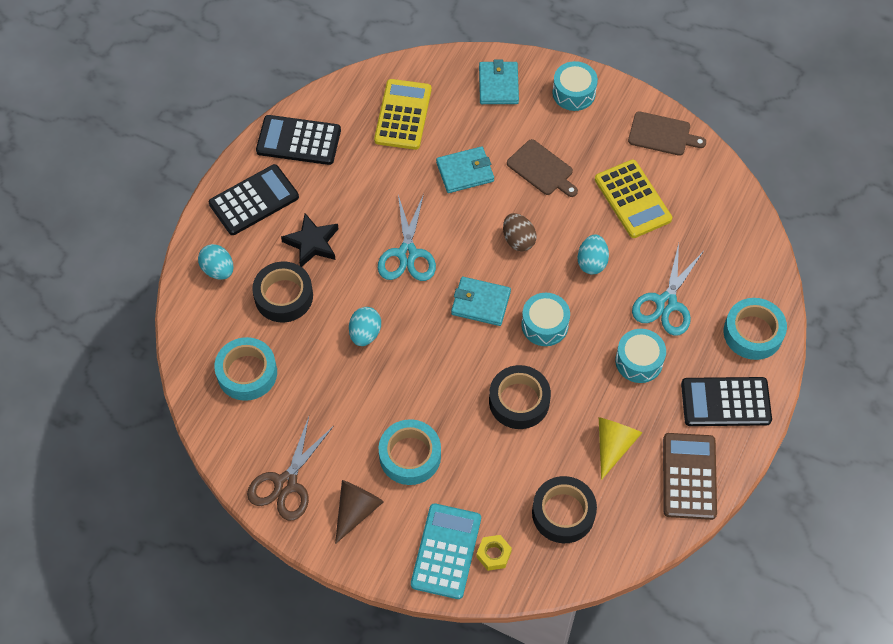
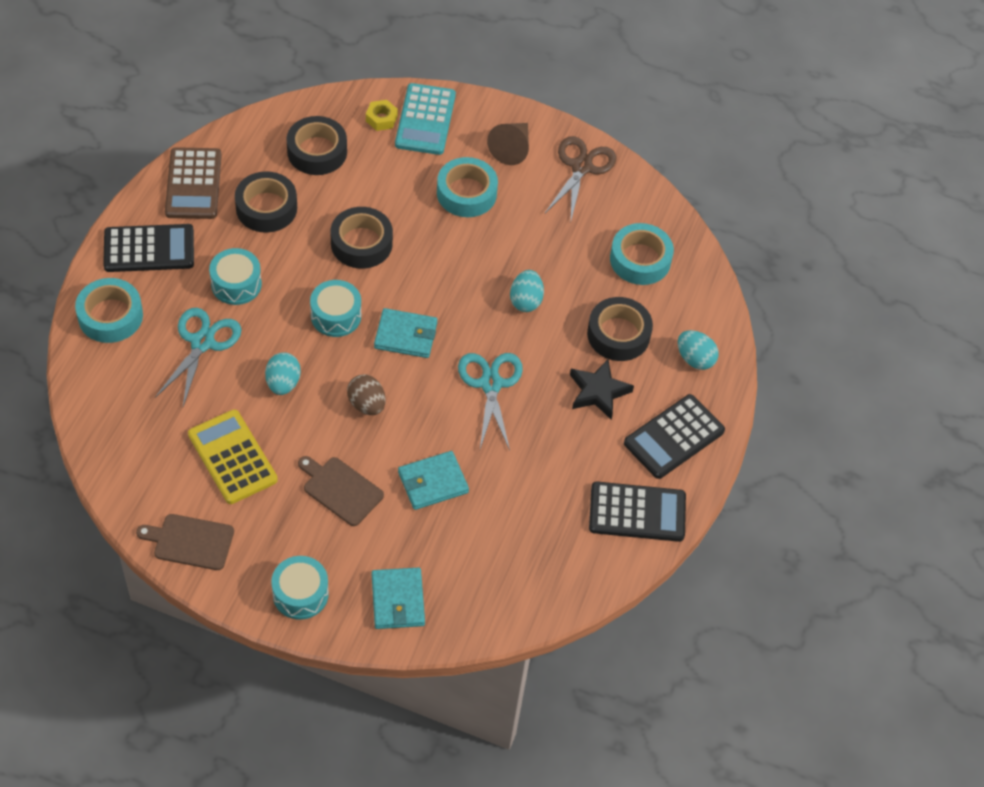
camera: 170 degrees right, 5 degrees down
(403, 115) = (515, 552): yellow calculator -> none
(613, 445) = (266, 208): yellow cone -> black tape

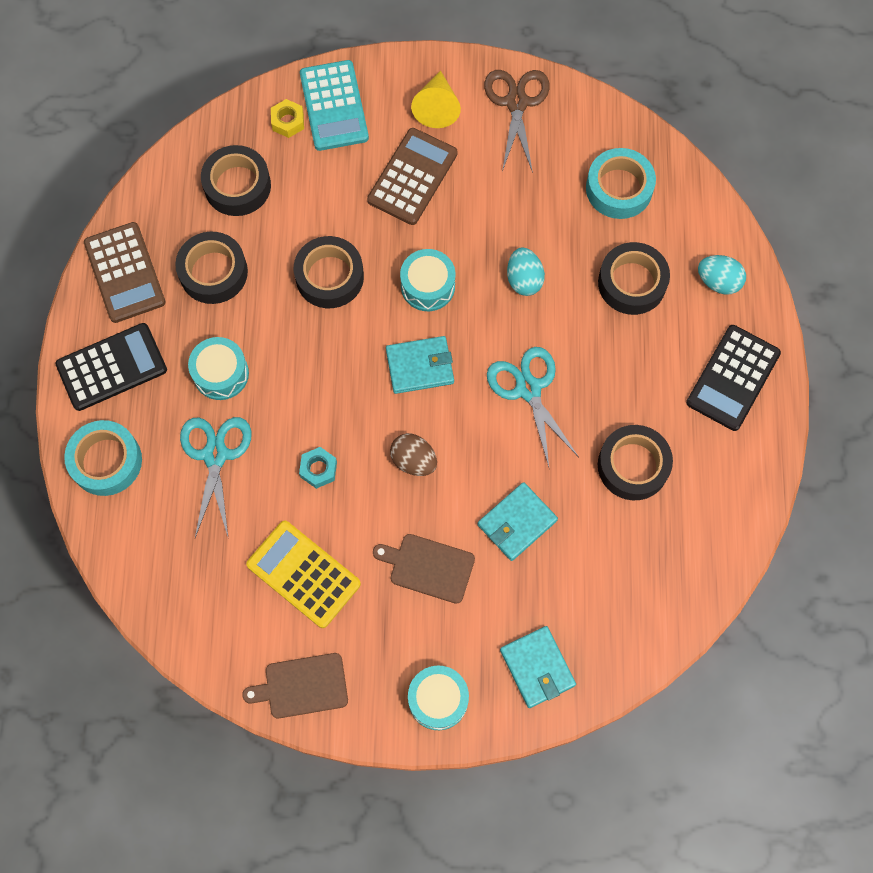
camera: 15 degrees left, 15 degrees up
(283, 383) = (318, 469): turquoise egg -> turquoise nut
(336, 316) = (339, 371): turquoise drum -> turquoise drum (428, 286)
(466, 193) = (412, 177): turquoise tape -> brown calculator
(512, 148) = (437, 107): brown cone -> yellow cone
(554, 474) = (633, 466): none -> black tape
(598, 392) = (638, 356): black star -> none
(637, 512) = (731, 476): black calculator -> none

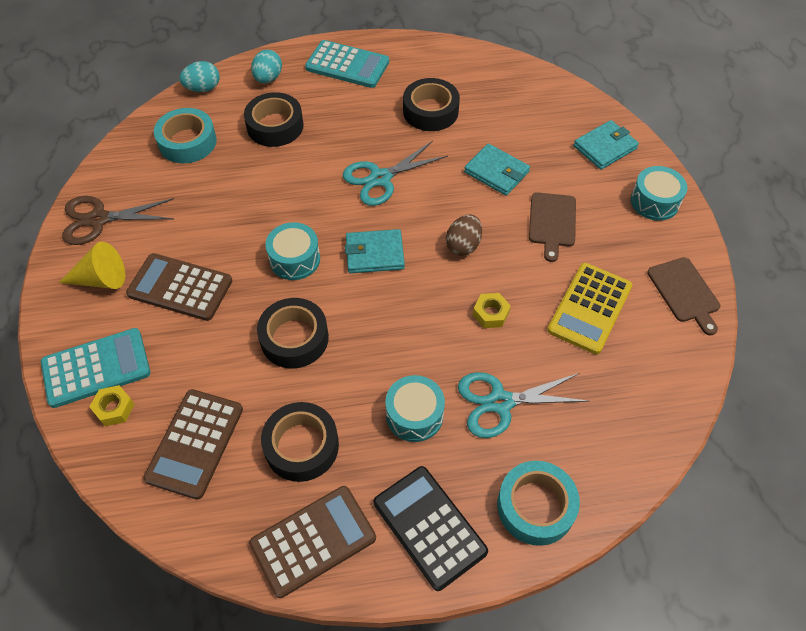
camera: 100 degrees left, 15 degrees down
(237, 186) = (195, 443): black tape -> brown calculator
(318, 469) = (490, 314): turquoise nut -> yellow nut
(420, 366) = (374, 254): turquoise wallet -> turquoise wallet turned 75 degrees counterclockwise
(524, 279) = (280, 193): turquoise egg -> turquoise egg (203, 88)
(733, 378) = (347, 65): black calculator -> turquoise calculator

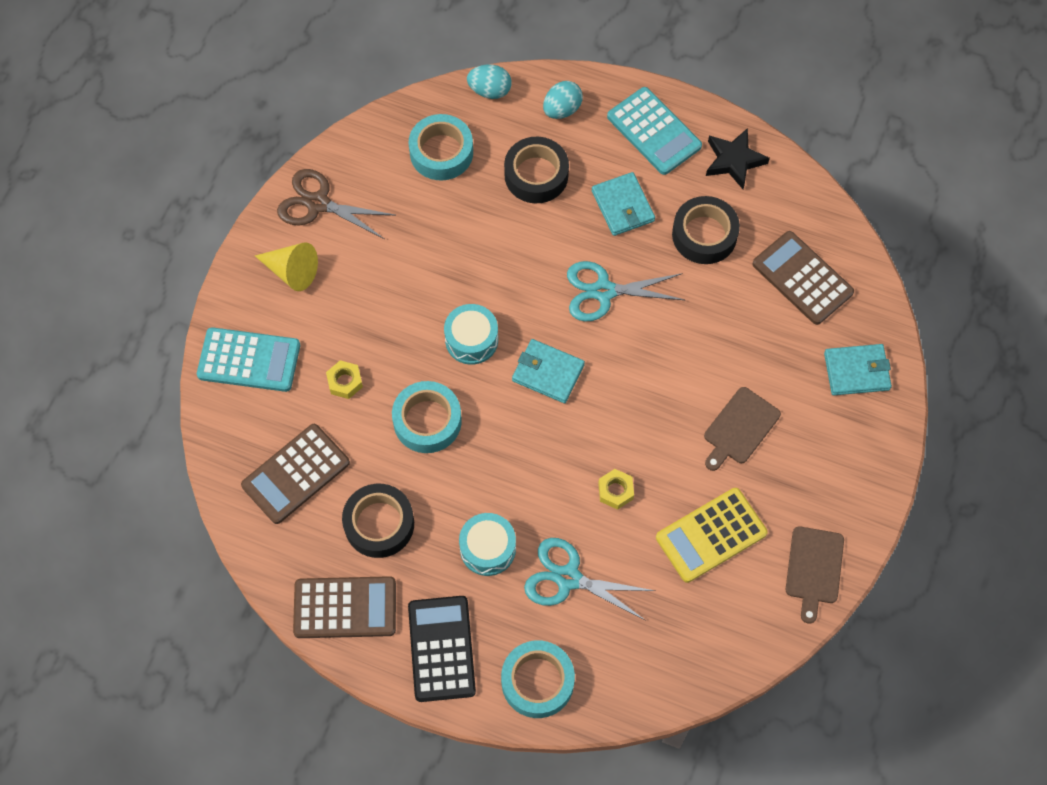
camera: 30 degrees right, 10 degrees up
(114, 408) = (246, 406): yellow nut -> yellow nut (345, 382)
(180, 287) = (355, 316): brown calculator -> brown calculator (802, 278)
(294, 338) = (427, 421): black tape -> turquoise tape
(418, 59) = (734, 161): none -> black star
(463, 245) = (636, 407): brown egg -> none
(496, 172) = (723, 343): turquoise wallet -> turquoise wallet (623, 206)
(654, 201) = (860, 459): turquoise drum -> none

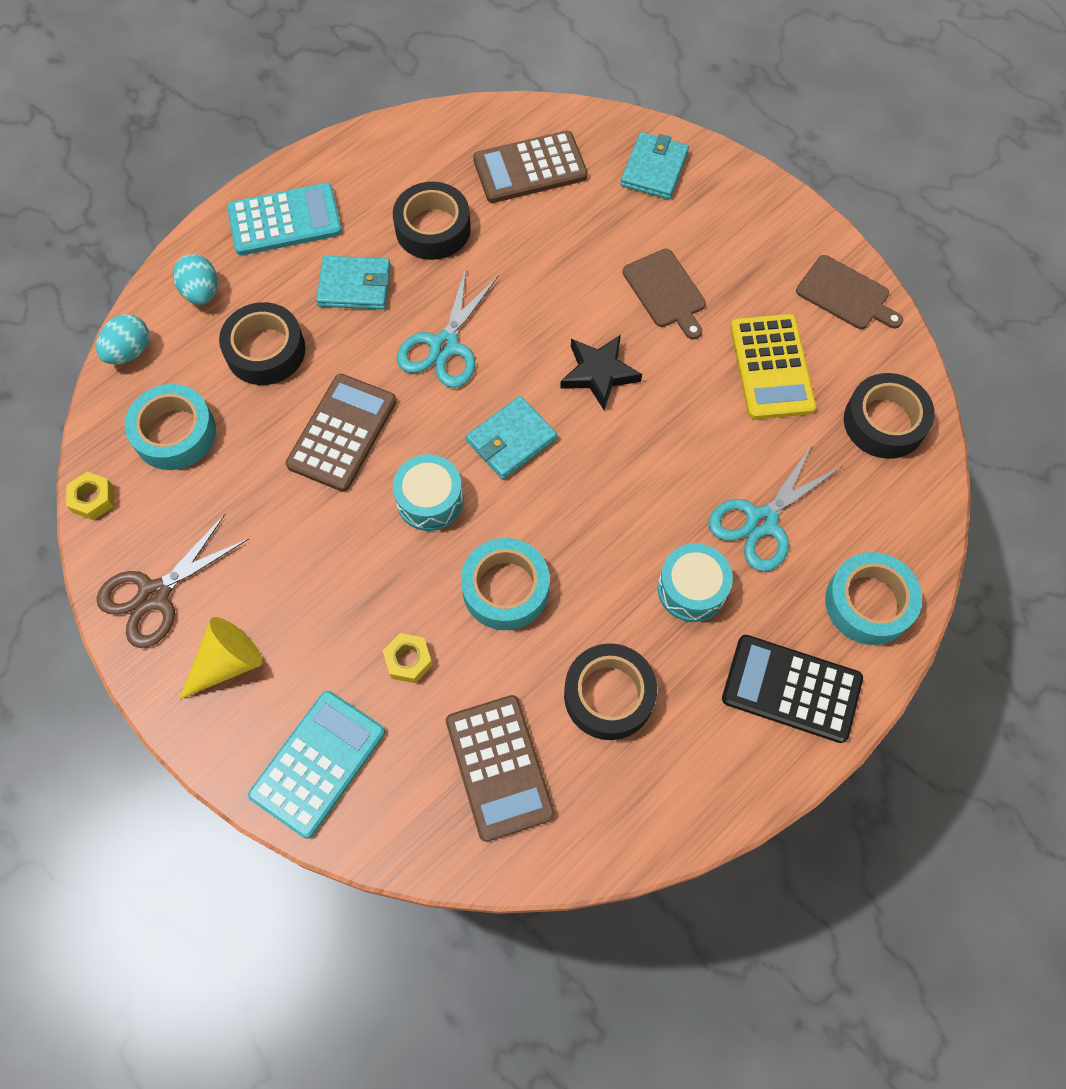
camera: 65 degrees left, 0 degrees up
(345, 608) = (697, 778): brown calculator -> brown calculator (342, 433)
(615, 491) = (682, 433): yellow nut -> yellow nut (93, 499)
(705, 640) = (884, 422): none -> black tape
(734, 161) = (364, 167): black star -> black star (599, 373)

